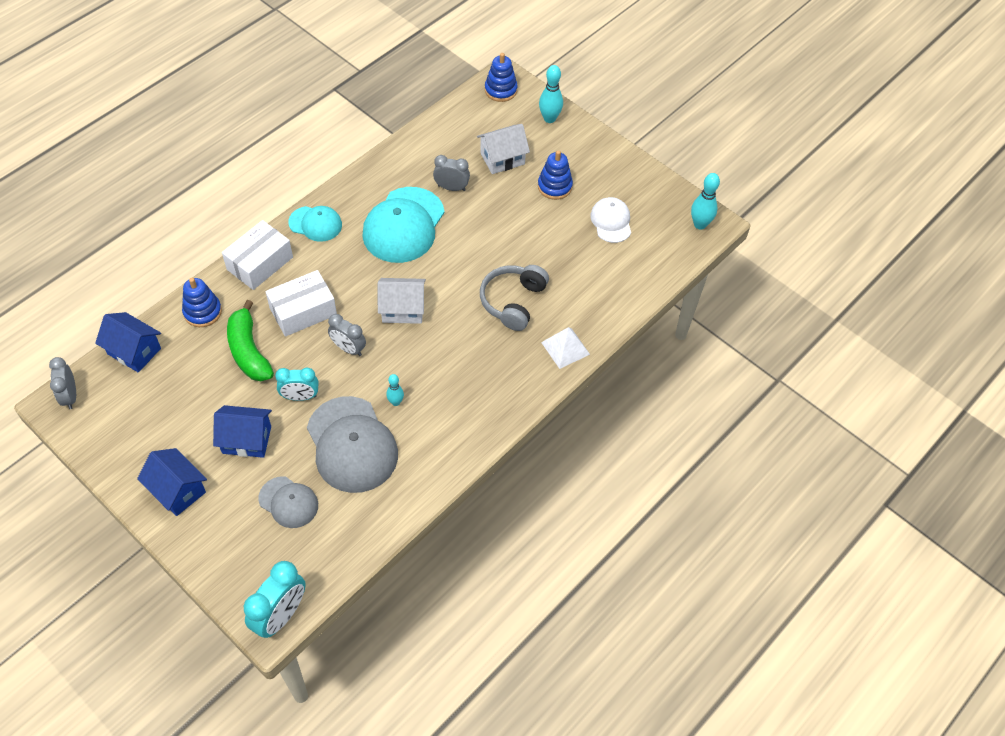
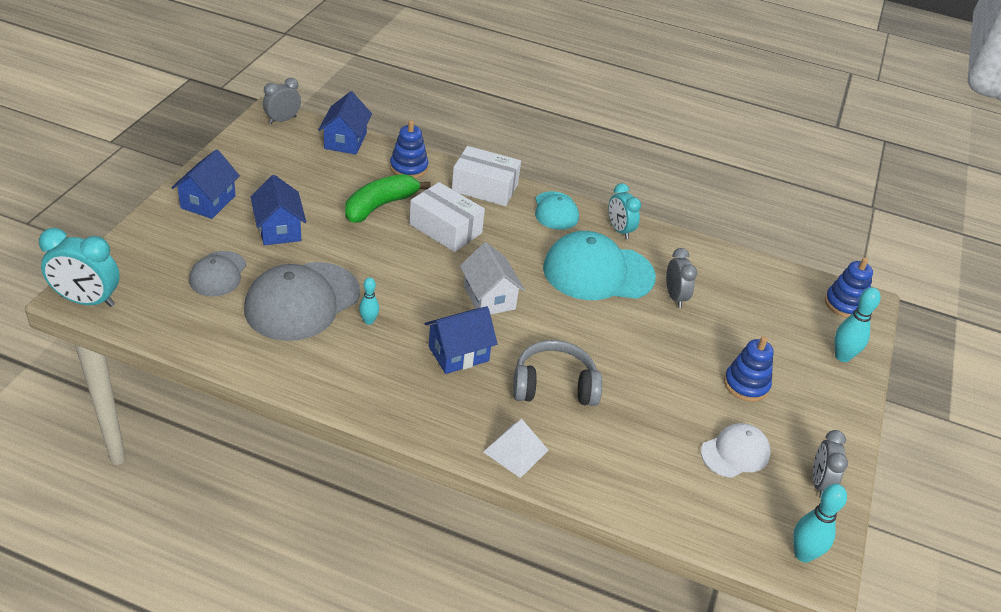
camera: 65 degrees right, 15 degrees down
(300, 397) = (344, 251): turquoise clock -> turquoise clock (619, 230)
(348, 348) = (418, 270): grey clock -> grey clock (819, 483)
(457, 351) = (458, 354): none -> blue house
(502, 159) = (748, 329): white house -> none

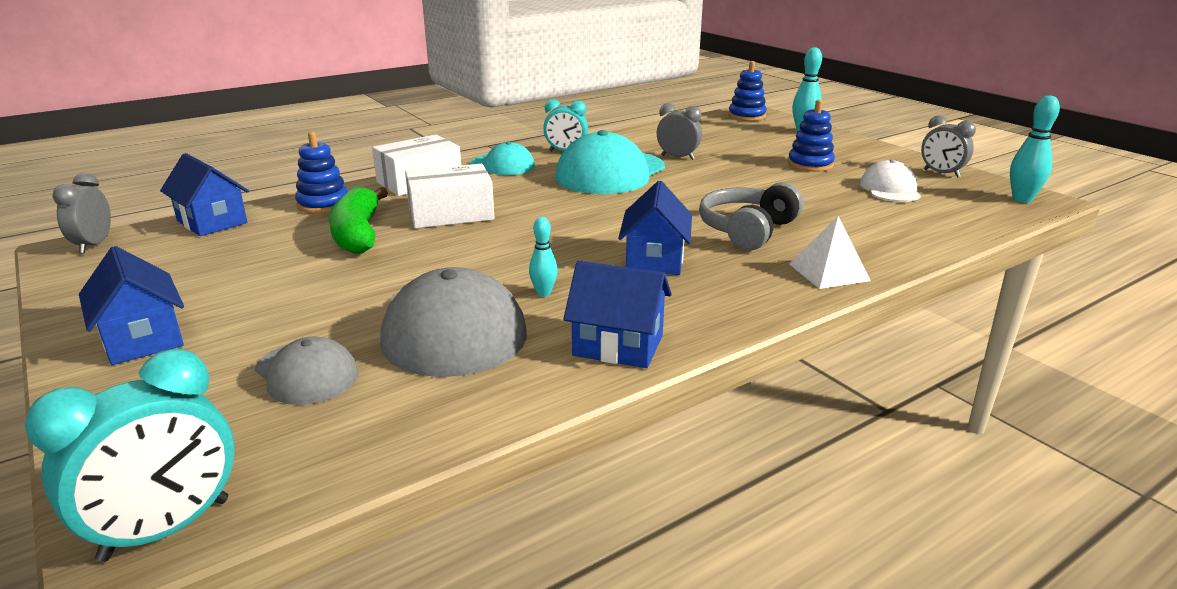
camera: 50 degrees left, 15 degrees down
(279, 229) = (293, 303): blue house -> blue house (618, 345)
(489, 298) = (586, 223): white house -> none

